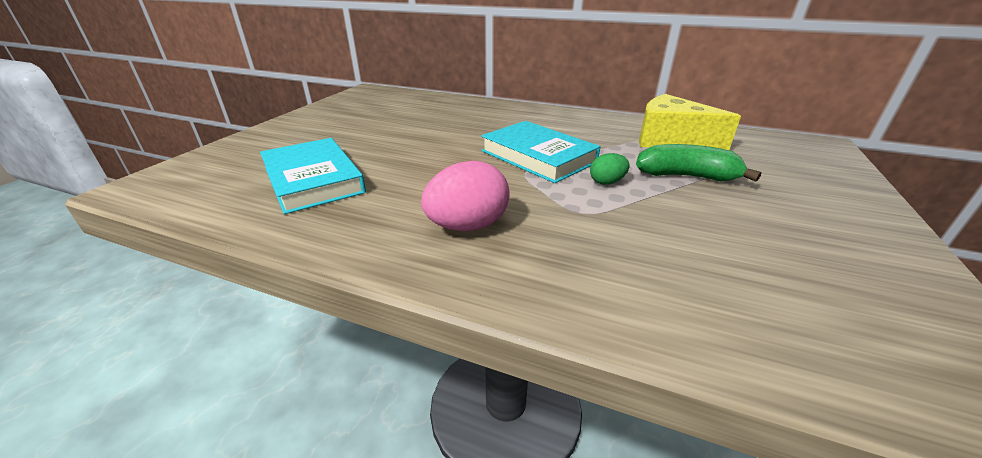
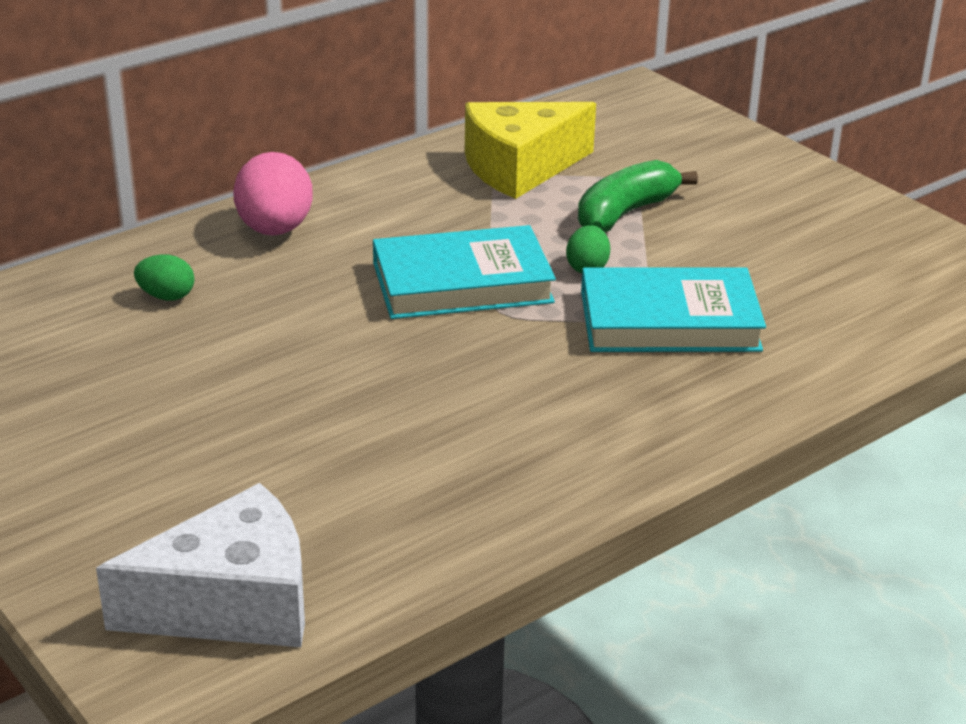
camera: 60 degrees left, 0 degrees up
(206, 183) = (231, 603): none -> white cheese
(313, 180) = (334, 492): turquoise book -> turquoise book (669, 321)
(444, 112) = (166, 296): none -> green egg
(467, 226) = (599, 399): pink egg -> pink egg (275, 230)

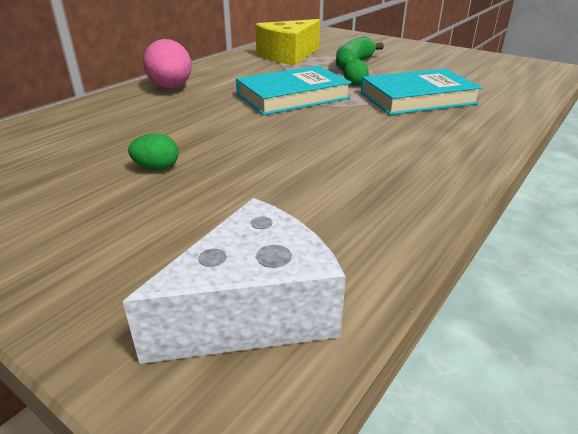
camera: 15 degrees left, 0 degrees up
(166, 296) = (115, 121): green egg -> green egg (157, 168)

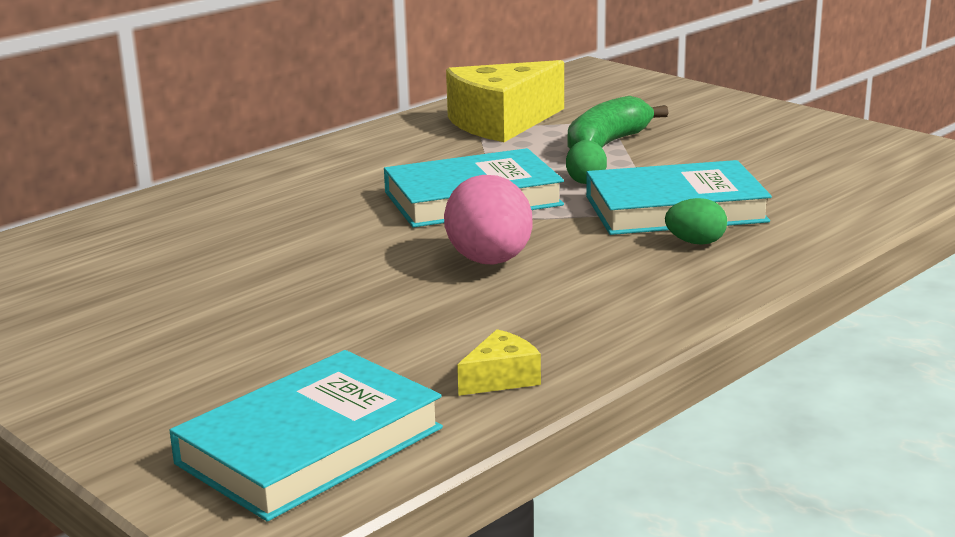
camera: 10 degrees right, 10 degrees down
(157, 168) = (237, 295): green egg -> green egg (695, 242)
(171, 88) = (285, 178): pink egg -> pink egg (490, 261)
(254, 309) = (310, 445): white cheese -> turquoise book
(382, 226) = (501, 378): none -> yellow cheese

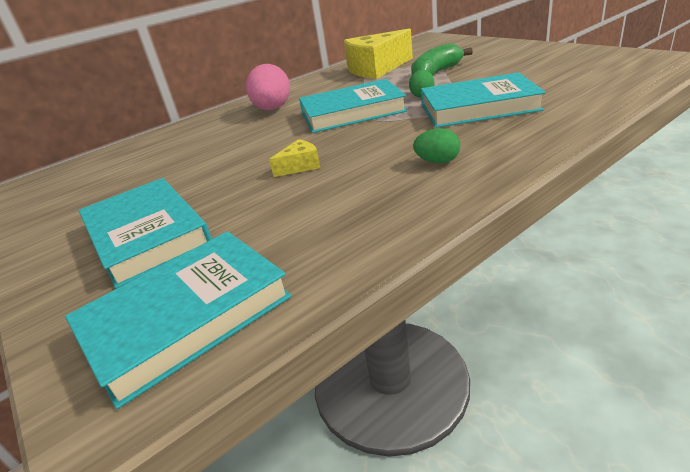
camera: 10 degrees right, 10 degrees up
(200, 357) = (147, 235): none -> turquoise book
(490, 261) = (355, 151): pink egg -> pink egg (273, 109)
(501, 378) = (346, 245): yellow cheese -> yellow cheese (300, 166)
(695, 242) = (493, 128): green egg -> green egg (437, 162)

